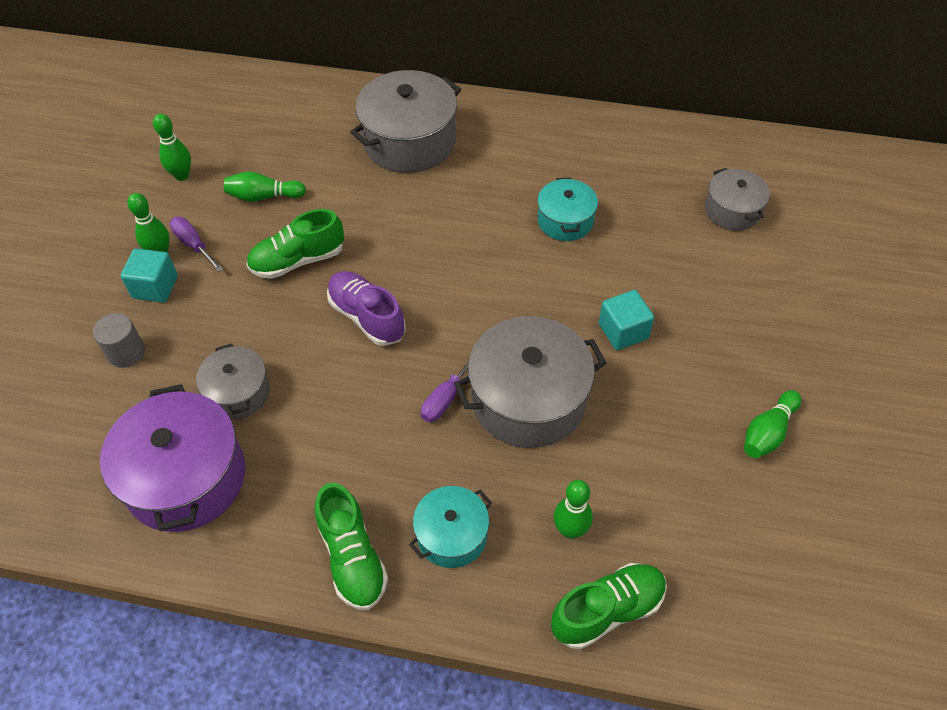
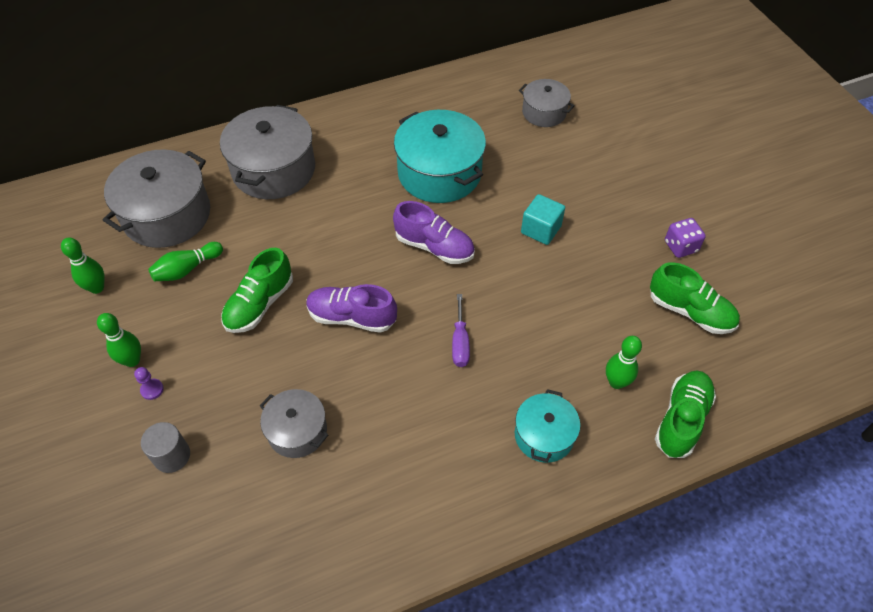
camera: 35 degrees left, 0 degrees up
(155, 287) = (152, 389): turquoise cube -> purple pawn
(185, 477) = (310, 521): purple pot -> none
(193, 245) = (157, 338): purple screwdriver -> none
(352, 557) = (489, 496): green shoe -> green shoe (690, 312)
(499, 291) = (434, 247): none -> purple shoe
(528, 399) = (517, 311): grey pot -> grey pot (167, 215)
(565, 221) = (439, 173): turquoise pot -> turquoise pot, size x1.78
(768, 432) = (680, 246): green bowling pin -> purple dice

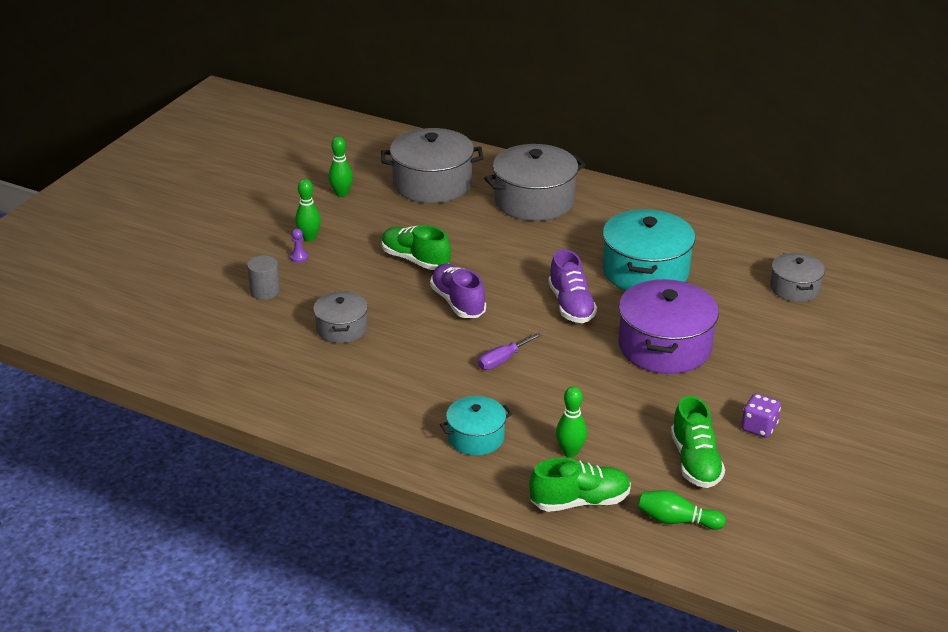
camera: 50 degrees right, 20 degrees down
(187, 269) = (402, 217): green bowling pin -> green bowling pin (676, 520)
(260, 304) = (415, 260): green shoe -> green shoe turned 45 degrees clockwise
(541, 229) = (664, 346): turquoise cube -> purple pot

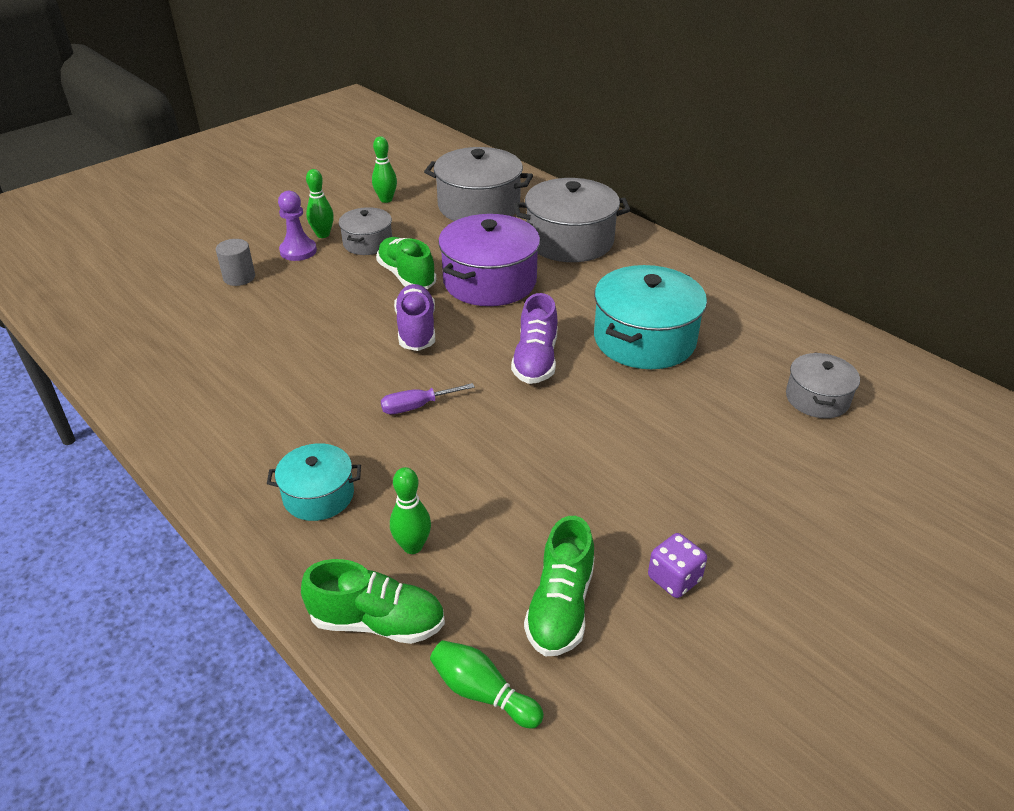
camera: 20 degrees right, 5 degrees up
(299, 257) = (298, 251): purple pawn -> purple pawn, size x1.87
(342, 328) = (279, 331): grey pot -> grey pot (367, 243)
(664, 346) = (613, 435): purple pot -> purple pot (489, 281)

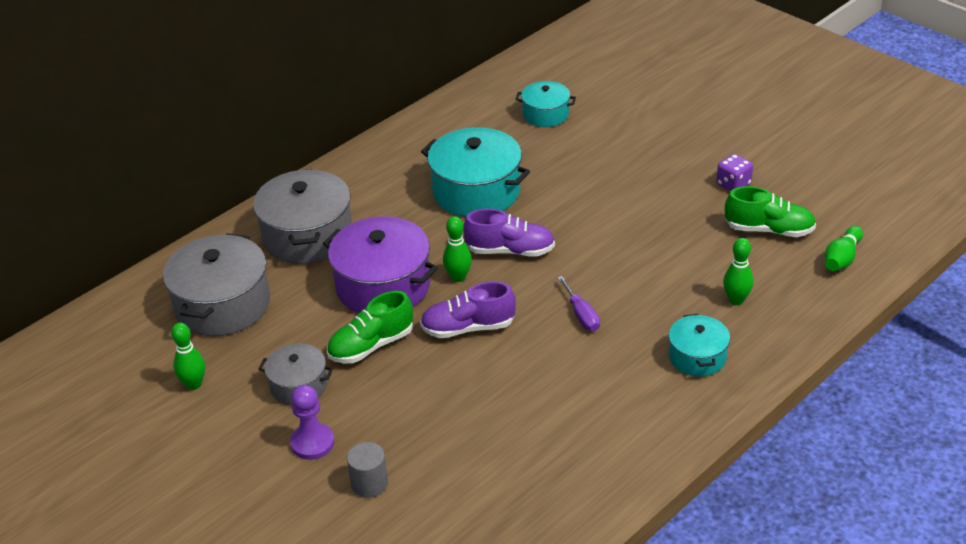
camera: 90 degrees left, 0 degrees up
(323, 234) = (275, 428): green bowling pin -> green bowling pin (458, 277)
(377, 622) = (805, 309): green shoe -> none
(817, 398) = (545, 114): grey pot -> turquoise pot

